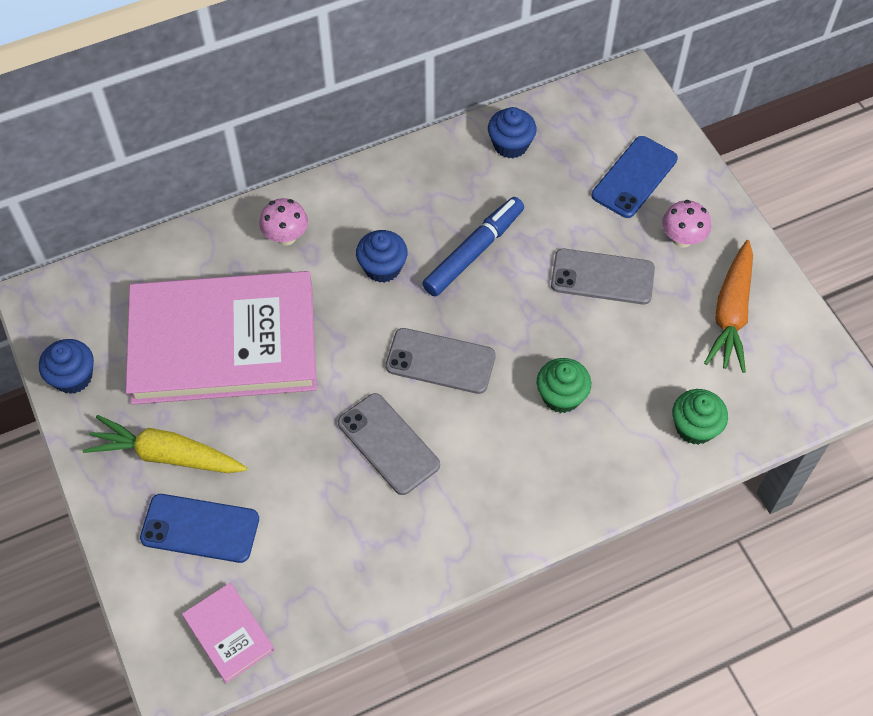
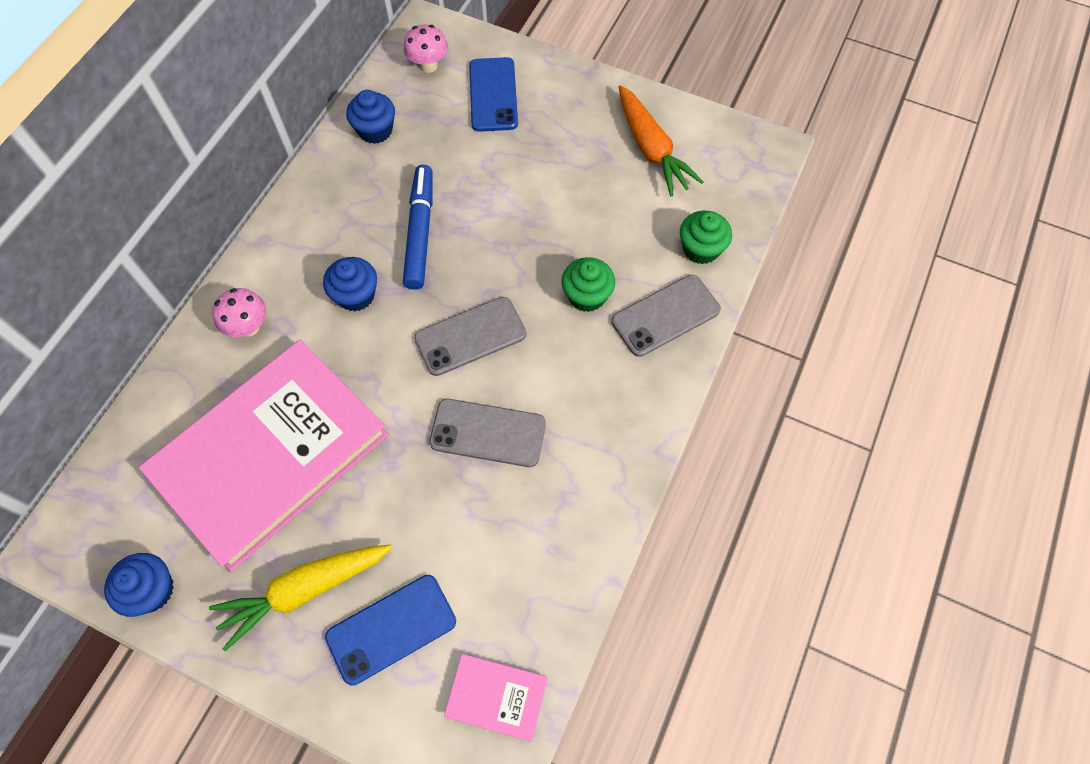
camera: 40 degrees left, 5 degrees up
(602, 277) = (536, 184): grey phone -> grey phone (665, 315)
(682, 239) = (568, 118): pink mushroom -> pink mushroom (428, 65)

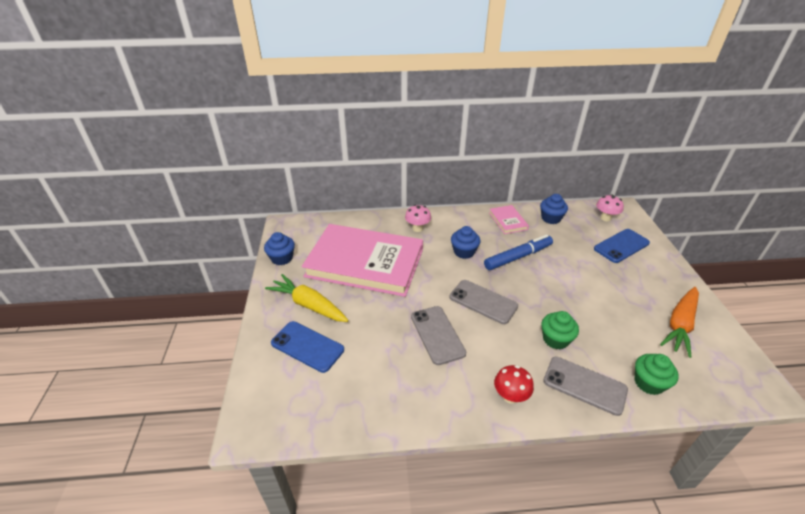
camera: 60 degrees right, 25 degrees down
(496, 697) = (293, 412): pink book -> pink book (508, 221)
(632, 407) = (510, 396): none -> red mushroom

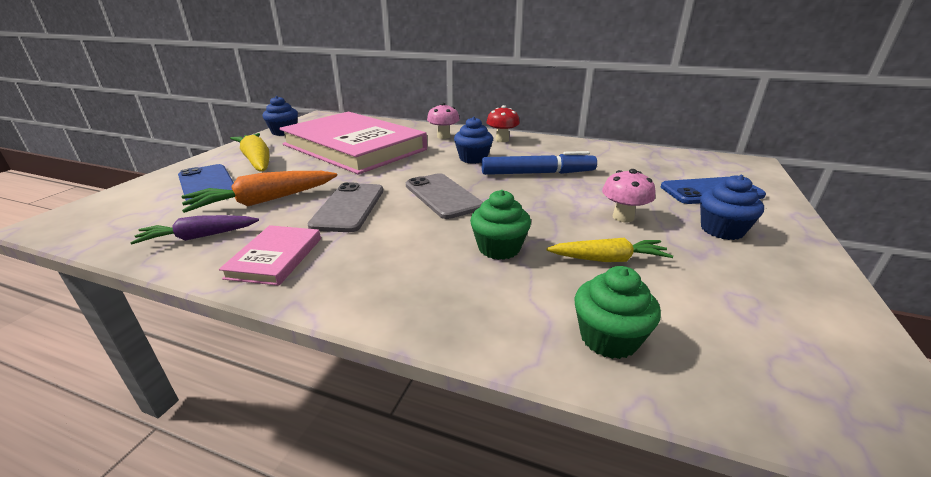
camera: 25 degrees right, 10 degrees down
(375, 399) = (199, 237): none -> purple carrot
(508, 221) = (559, 148): pink book -> pink book (275, 258)
(510, 396) = (357, 282): red mushroom -> red mushroom (502, 140)
(551, 218) = (622, 154): blue cupcake -> blue cupcake (722, 230)
(584, 385) = (485, 305): grey phone -> none
(605, 218) = (709, 166): pink mushroom -> pink mushroom (623, 217)
(612, 327) = (608, 259): none -> yellow carrot
(680, 325) = (748, 287): orange carrot -> orange carrot (264, 201)

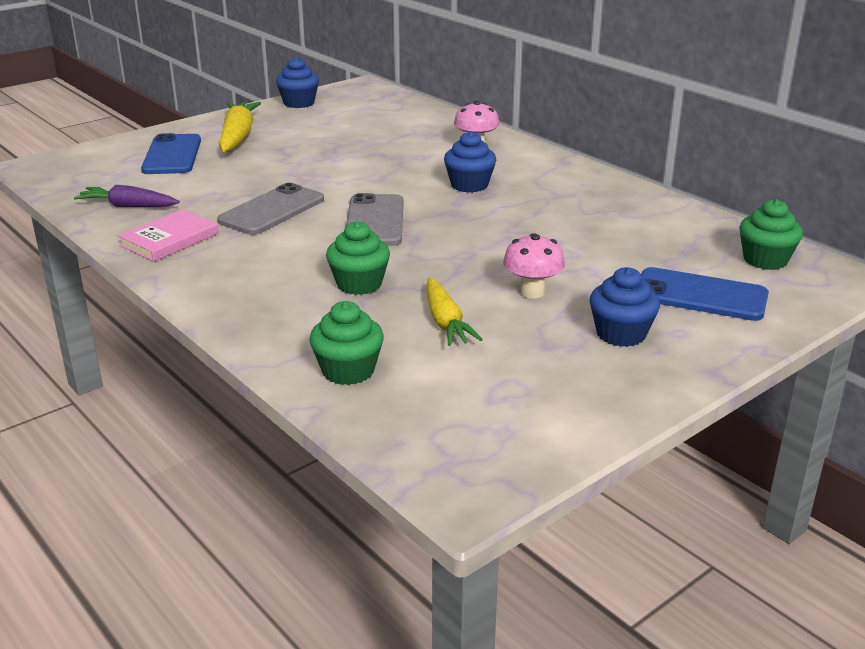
camera: 30 degrees right, 0 degrees up
(264, 201) = (205, 185): orange carrot -> none
(354, 147) = (352, 140): pink book -> none
(502, 140) = (544, 167): red mushroom -> none
(537, 173) = (518, 221): blue marker -> none
(608, 259) = (445, 322): yellow carrot -> yellow carrot turned 45 degrees clockwise
(699, 163) = (765, 260): none -> green cupcake

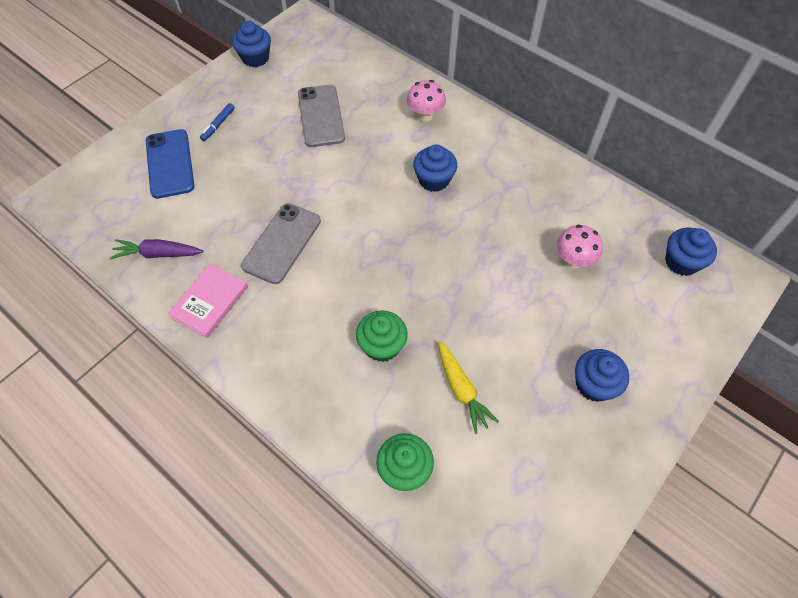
camera: 10 degrees left, 30 degrees up
(237, 137) = (218, 125): yellow carrot -> blue marker
(375, 221) = (371, 248): grey phone -> grey phone (321, 116)
(532, 292) = (517, 336): pink mushroom -> pink mushroom (573, 260)
(700, 295) = (642, 320): blue phone -> none
(765, 260) = (681, 262): green cupcake -> blue cupcake

